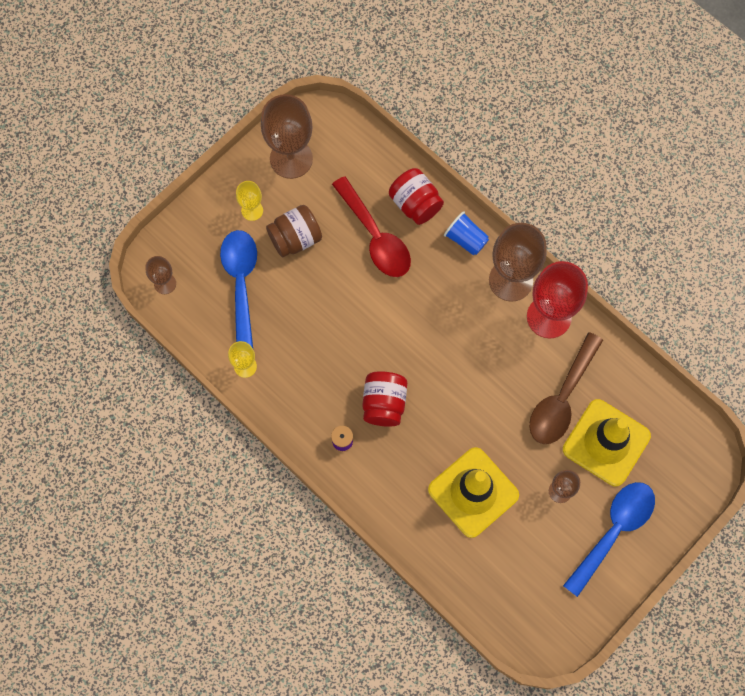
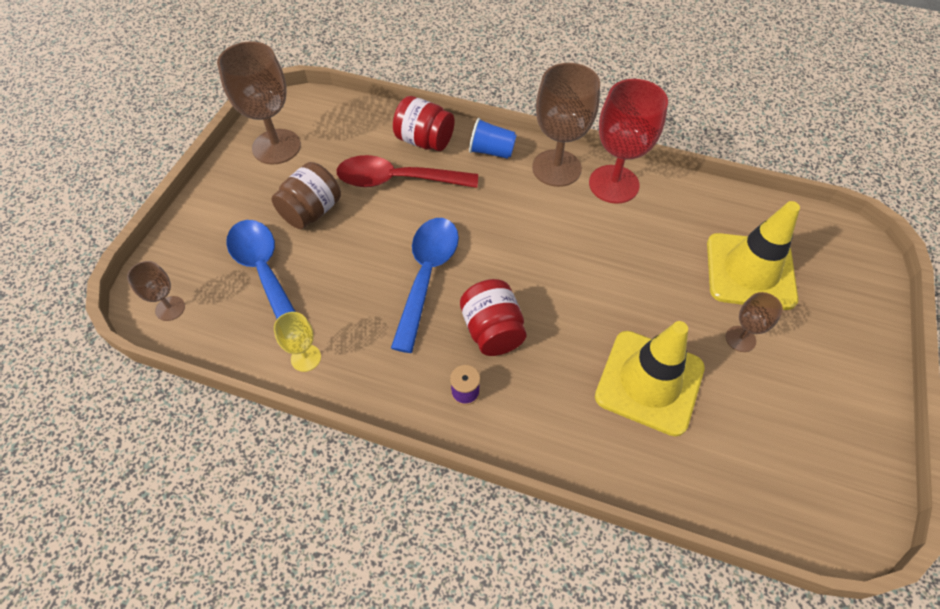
camera: 25 degrees left, 15 degrees down
(252, 210) = (251, 203): yellow goblet -> none
(375, 236) = (397, 180): red spoon -> red spoon turned 150 degrees clockwise
(561, 398) = (676, 248): brown spoon -> none
(613, 531) = (825, 355): blue spoon -> blue spoon (427, 276)

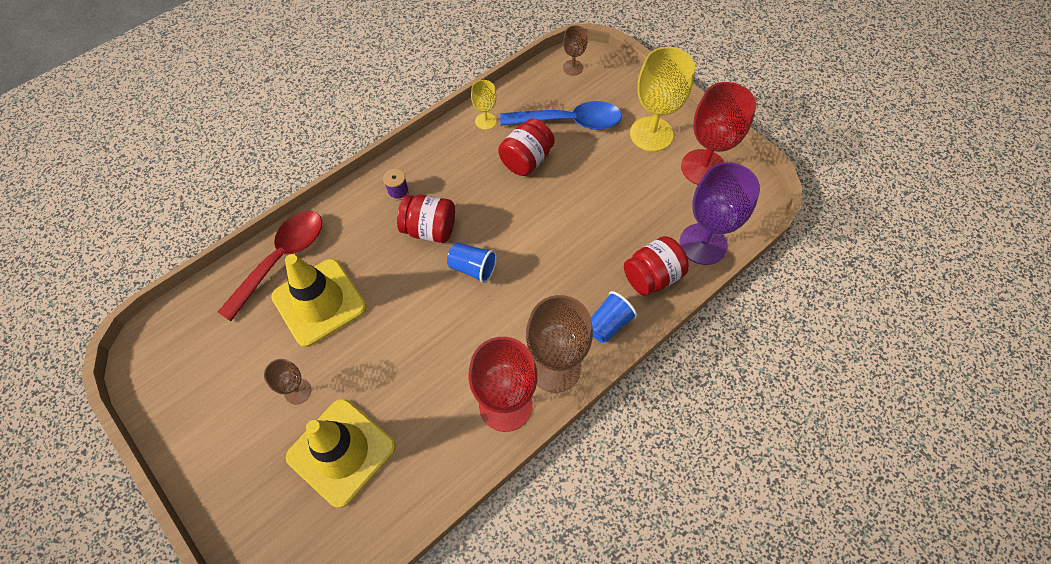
camera: 120 degrees right, 5 degrees up
(249, 198) = (651, 134): none -> yellow goblet
(276, 147) = (703, 168): brown goblet -> red goblet
(312, 211) = (613, 166): brown jar -> none
(344, 288) = (526, 160): none -> red jar
(368, 121) = (703, 244): none -> purple goblet
(397, 180) = (614, 235): red spoon -> red spoon (281, 259)
(427, 276) = (503, 212): blue spoon -> none
(509, 269) = (473, 268): none -> blue cup

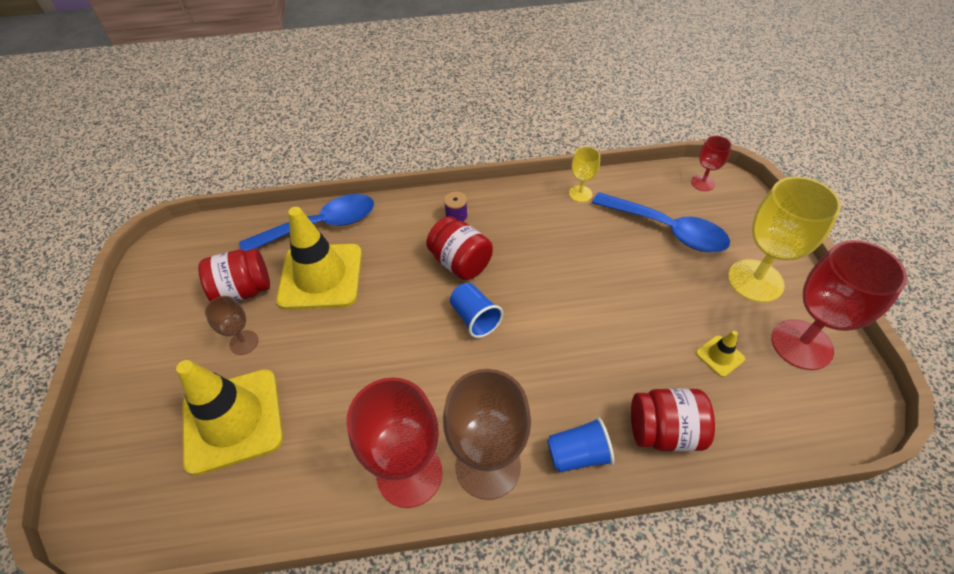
camera: 35 degrees right, 10 degrees down
(281, 259) = (320, 226): red spoon -> blue spoon
(526, 160) = (597, 245): red jar -> red jar (243, 291)
(573, 67) = (702, 183): brown goblet -> red goblet
(658, 204) = (719, 356): none -> yellow traffic cone
(703, 244) = (752, 429): purple goblet -> none

